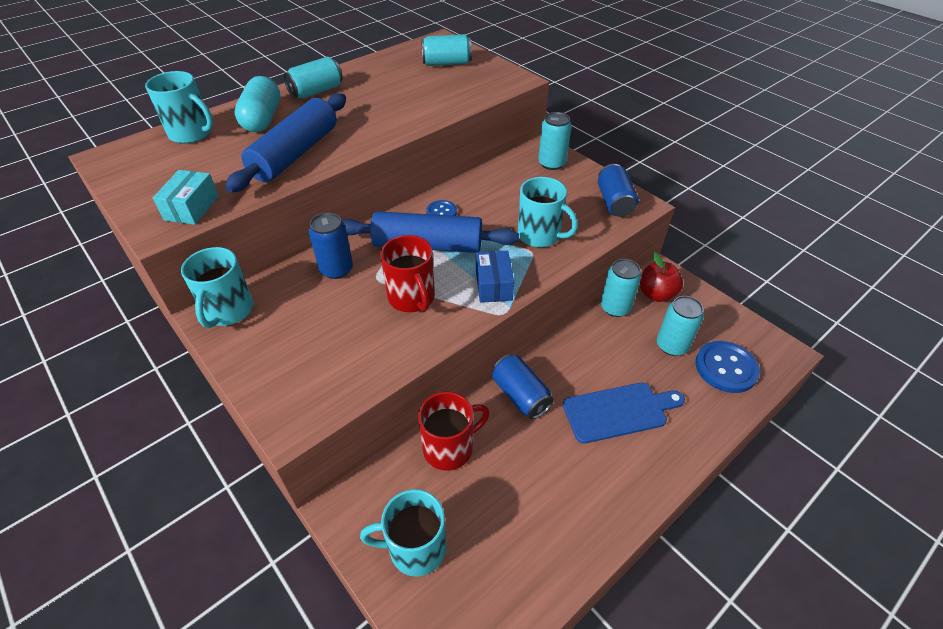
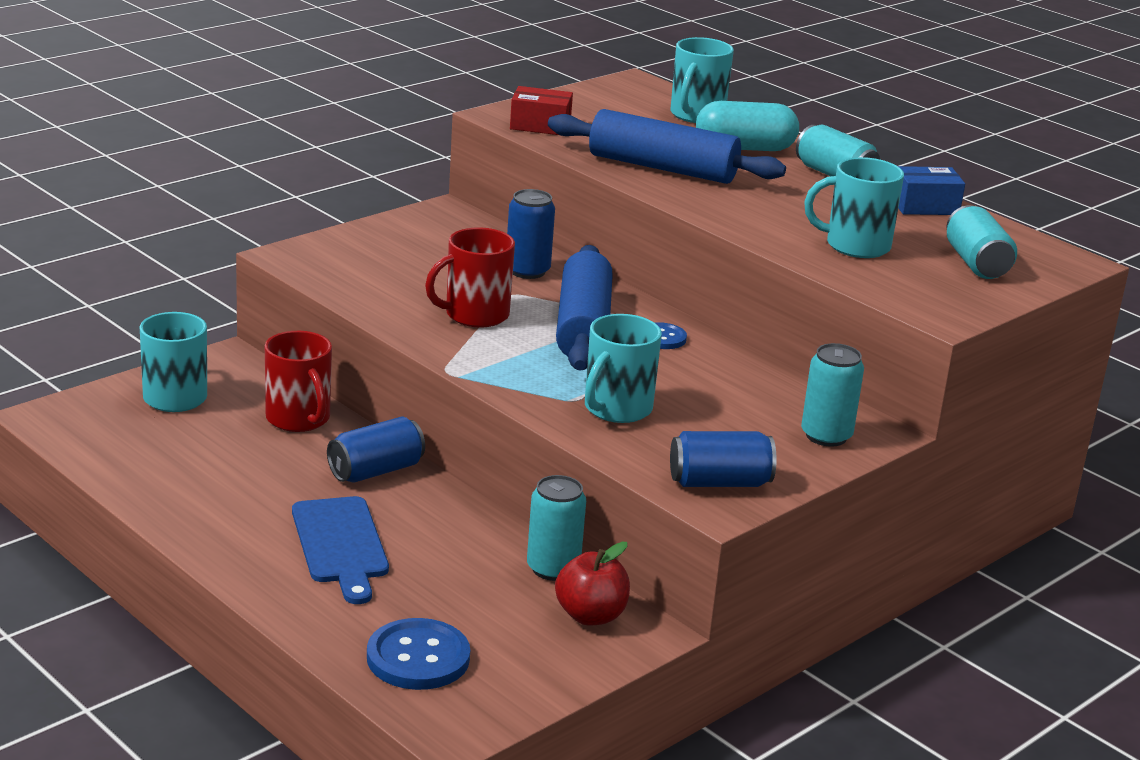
camera: 85 degrees right, 20 degrees down
(192, 208) = (540, 126): turquoise box -> red box
(228, 311) = (452, 218): turquoise mug -> turquoise mug (855, 246)
(493, 285) = (501, 367): blue box -> blue box (924, 206)
(671, 345) = (468, 612): turquoise can -> none

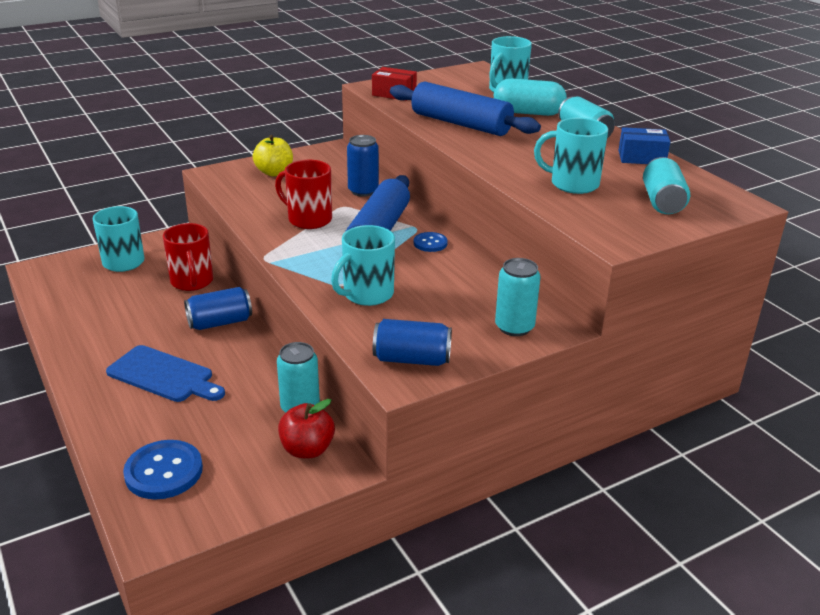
camera: 15 degrees right, 5 degrees up
(340, 545) = (164, 375): blue cutting board -> blue cutting board turned 60 degrees counterclockwise
(381, 250) = (274, 172): none -> yellow apple
(475, 315) = (308, 219): red mug -> red mug turned 45 degrees clockwise

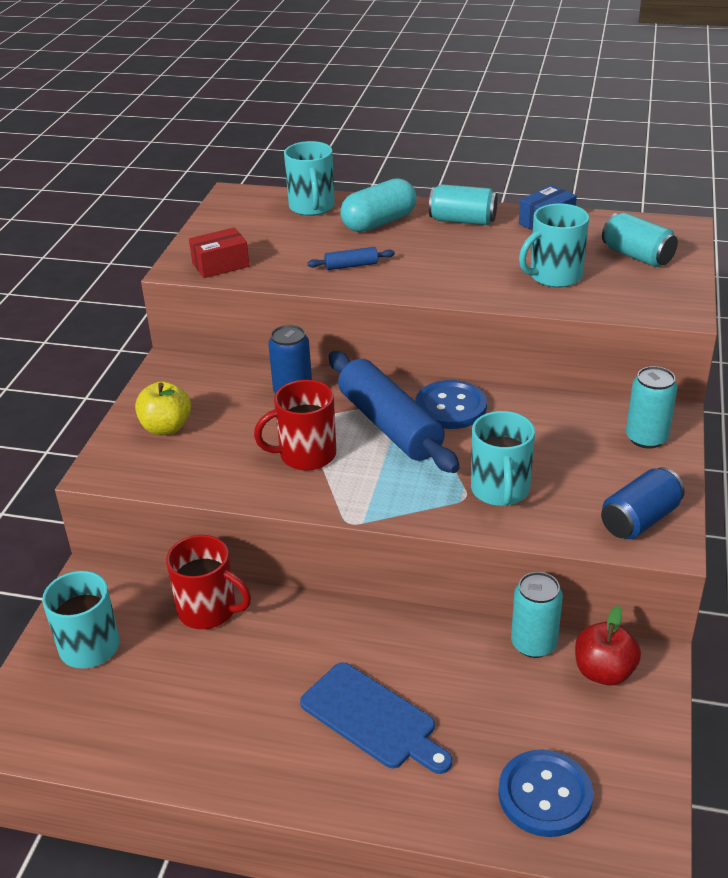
camera: 45 degrees left, 5 degrees up
(164, 375) = (372, 718): blue cutting board -> blue cutting board turned 60 degrees clockwise
(220, 322) = (319, 627): blue can -> none
(430, 243) = (451, 407): blue button -> blue button, size x1.78
(461, 124) = (351, 265): blue rolling pin -> blue rolling pin, size x0.42

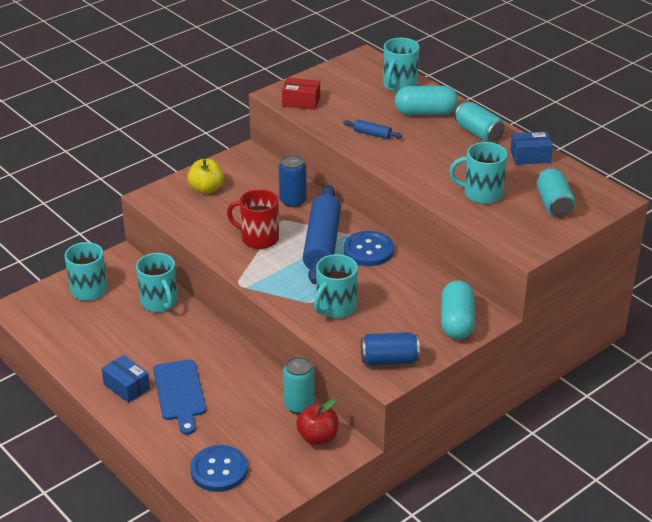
camera: 35 degrees right, 0 degrees up
(209, 610) = (159, 302): red mug -> turquoise mug
(291, 753) = (126, 386): none -> blue box
(646, 438) = (456, 322): turquoise can -> turquoise capsule

